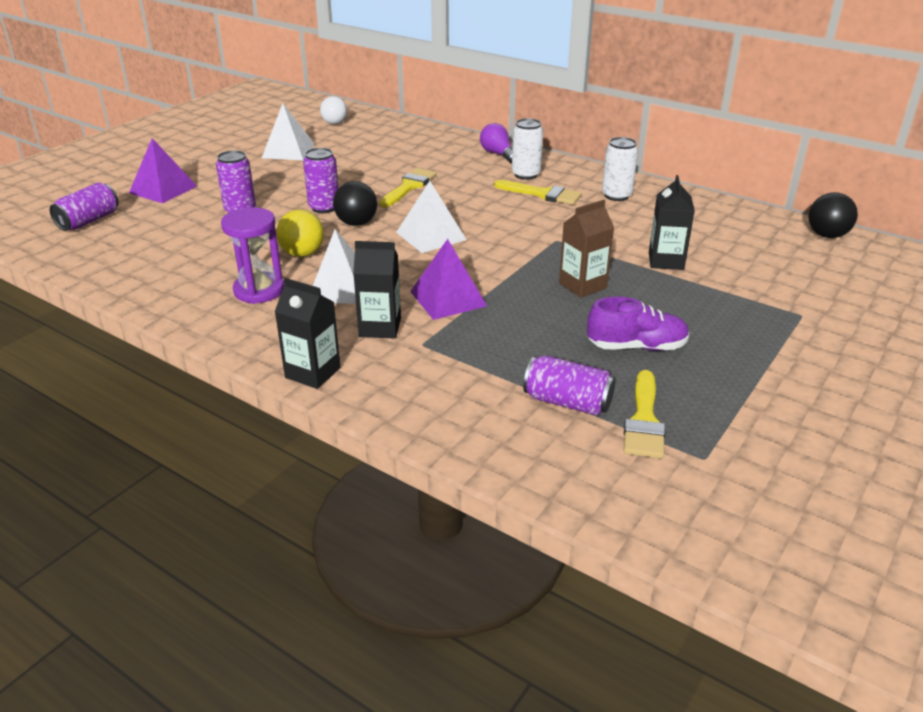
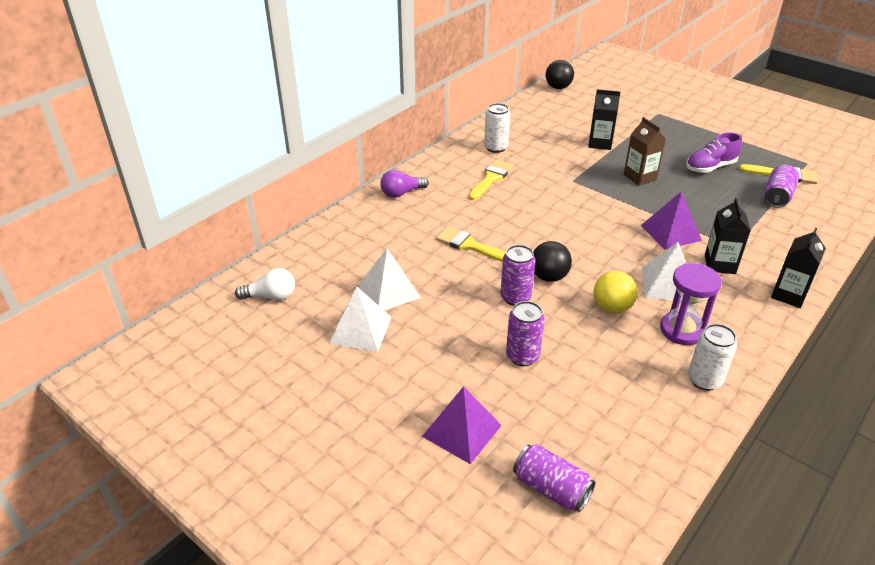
camera: 85 degrees left, 5 degrees up
(431, 236) = (570, 237): white pyramid -> white pyramid (389, 291)
(526, 175) = (450, 183): white can -> white can (704, 380)
(636, 347) = (710, 167): purple shoe -> purple shoe turned 120 degrees counterclockwise

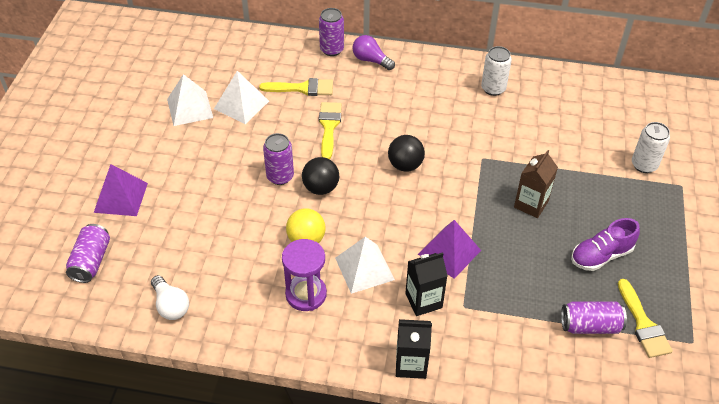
camera: 60 degrees right, 10 degrees up
(271, 296) = (197, 51): white light bulb -> white light bulb (171, 305)
(491, 178) = (438, 104): yellow brush -> yellow brush (302, 88)
(522, 356) = (213, 203): purple can -> purple can (332, 50)
(558, 87) = (657, 91): black ball -> black ball (405, 165)
(600, 143) = (570, 157): black carton -> none
(704, 380) = (250, 323): white can -> white can (644, 165)
(710, 167) = (601, 256): purple shoe -> purple shoe turned 60 degrees counterclockwise

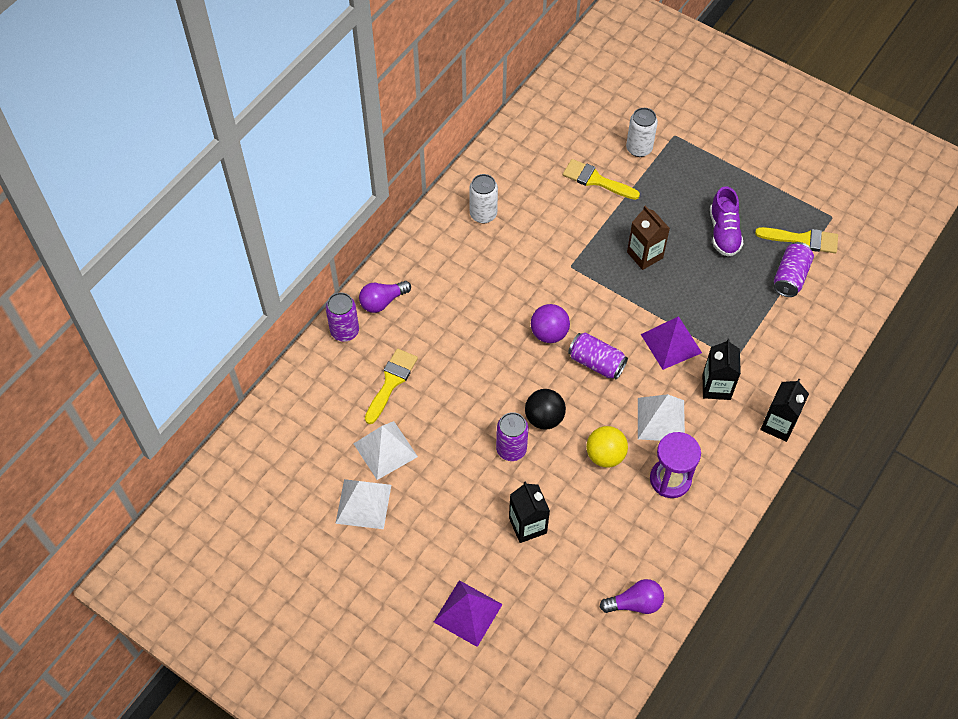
camera: 65 degrees left, 10 degrees up
(91, 261) = (546, 665): purple can -> purple can (596, 363)
(171, 305) = (635, 603): white light bulb -> purple light bulb
(214, 209) = (527, 525): none -> black carton
(329, 126) = (462, 379): yellow brush -> yellow brush (596, 180)
(405, 165) = (549, 333): black ball -> purple ball

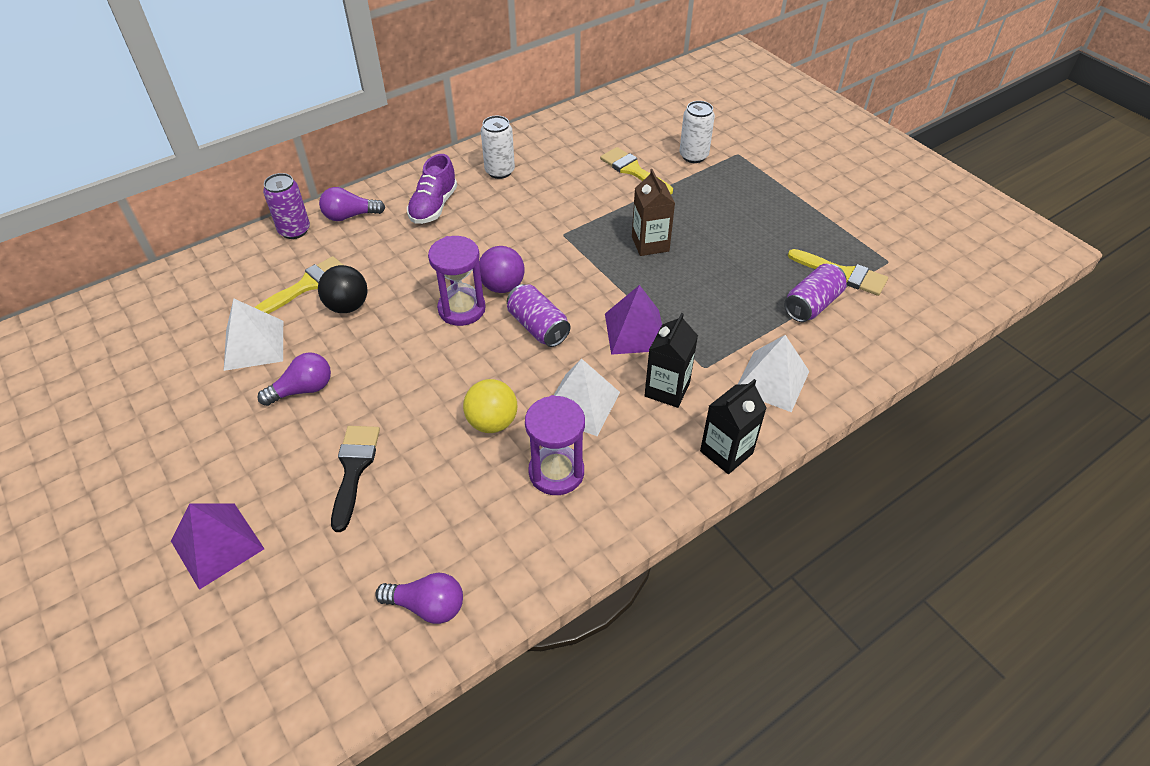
camera: 20 degrees right, 10 degrees down
(363, 503) = (191, 389): white pyramid -> white pyramid (772, 380)
(449, 475) = (303, 389): none -> purple light bulb
(511, 449) = (388, 384): purple can -> none
(527, 525) = (354, 469): black carton -> black brush
(529, 365) = (461, 309): none -> purple hourglass
(544, 418) = (445, 364): black ball -> black ball (347, 306)
(724, 232) = (751, 245): purple shoe -> purple shoe (433, 206)

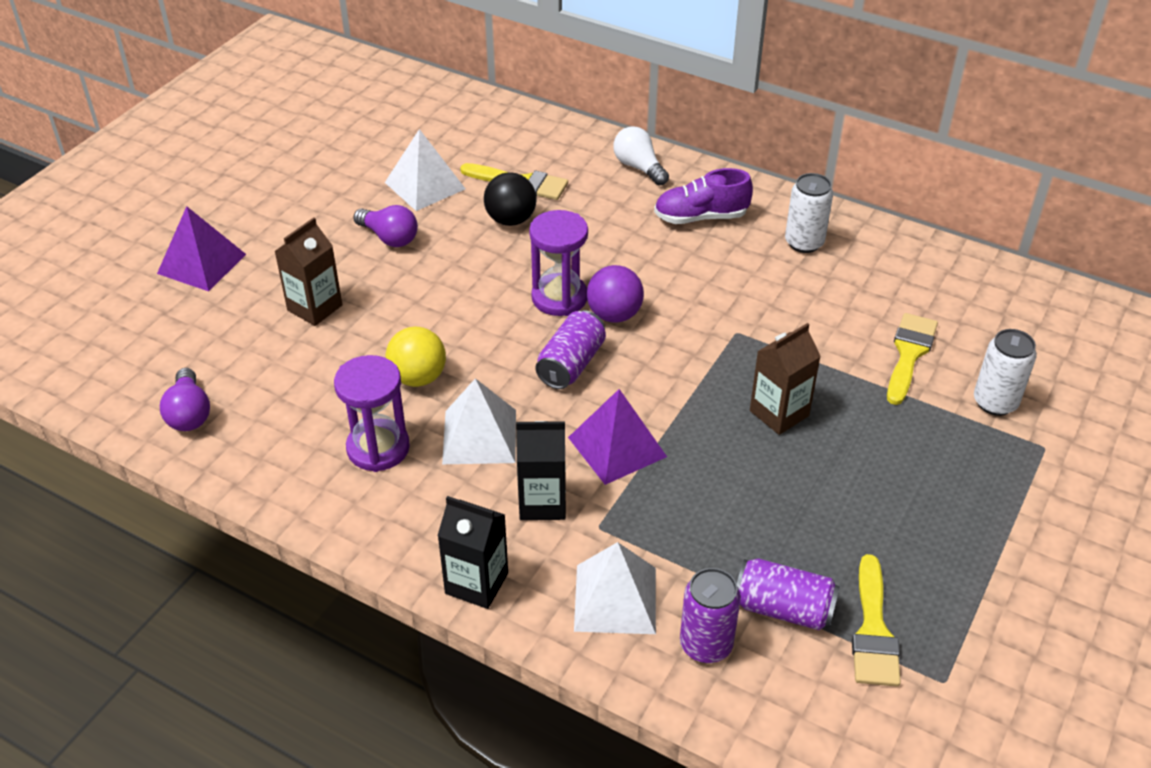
camera: 65 degrees right, 5 degrees down
(294, 230) = (589, 142): purple can -> purple can (706, 645)
(350, 216) = (639, 167): purple light bulb -> white light bulb
(354, 469) = (315, 308): black brush -> brown carton

